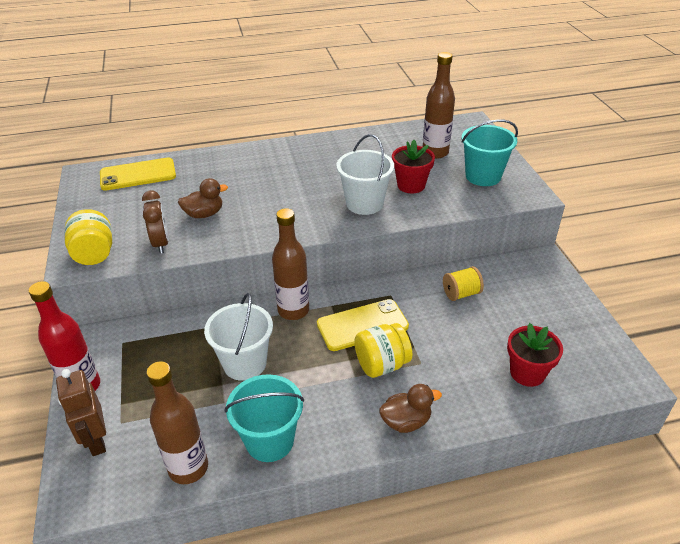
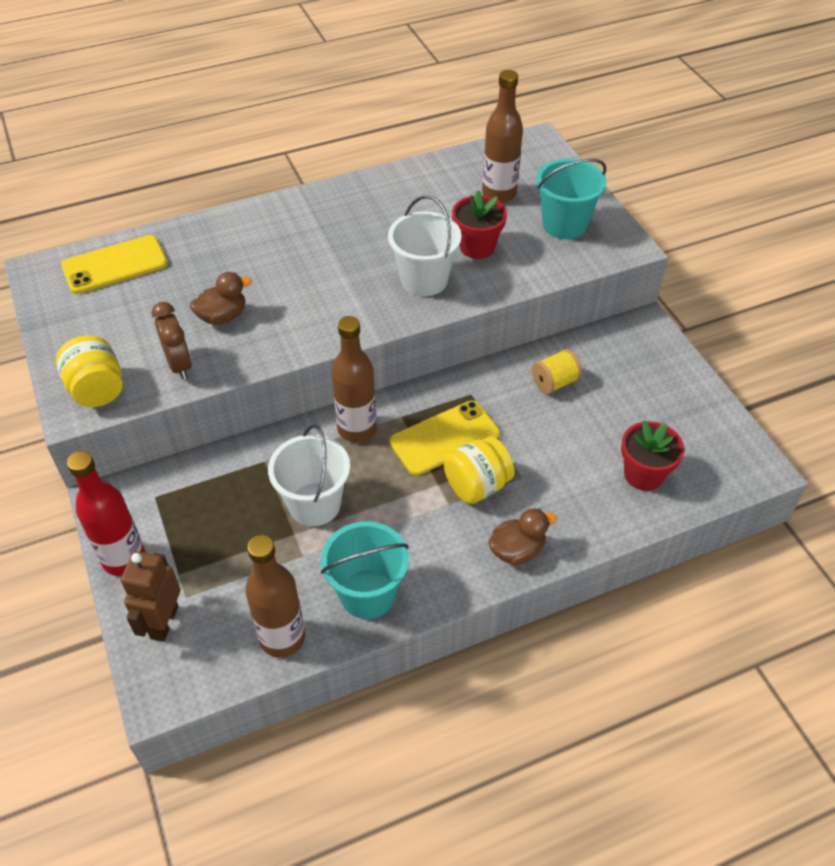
camera: 10 degrees left, 10 degrees up
(96, 441) = (164, 622): brown robot -> brown robot turned 45 degrees clockwise

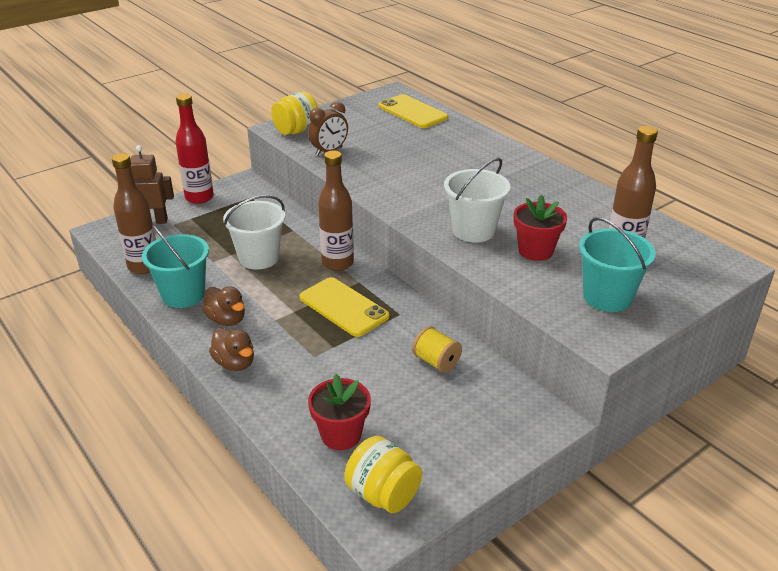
camera: 75 degrees right, 15 degrees down
(222, 316) = (383, 156): brown duck -> brown duck (226, 320)
(477, 485) = (298, 332): yellow jar -> yellow jar (383, 494)

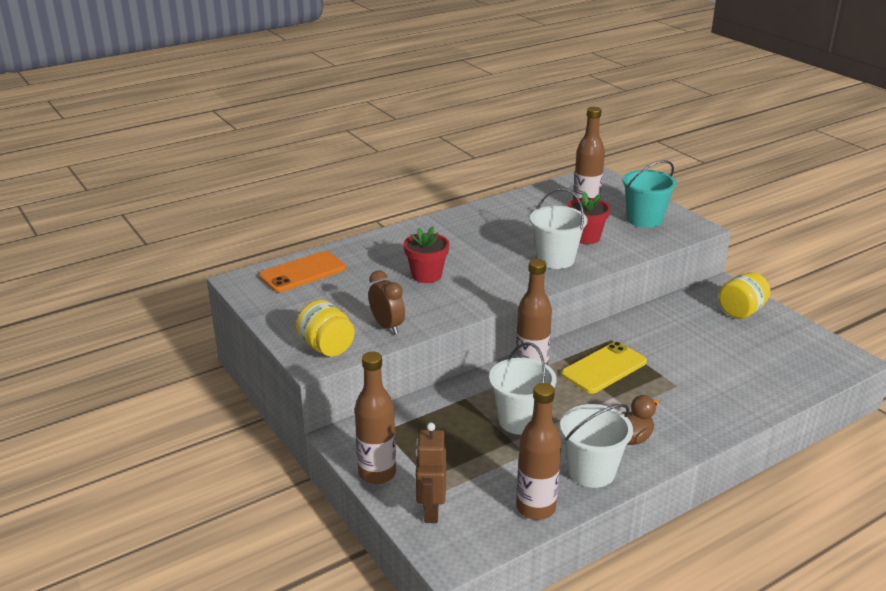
camera: 85 degrees left, 5 degrees down
(183, 295) = (591, 471): turquoise bucket -> white bucket
(199, 197) = (377, 473): red bottle -> brown bottle
(235, 363) = (696, 430): brown duck -> none
(341, 435) = (769, 373): red flower pot -> red flower pot (426, 275)
(383, 494) = (820, 357): yellow jar -> yellow jar (741, 311)
(413, 112) = (302, 272): yellow phone -> orange phone
(436, 362) = (672, 326): yellow spool -> none

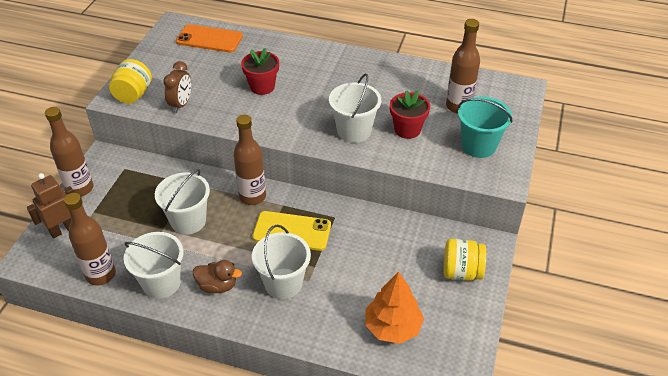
camera: 50 degrees right, 15 degrees up
(667, 400) = (283, 283): none -> white bucket
(772, 368) = (393, 327): none -> orange tree

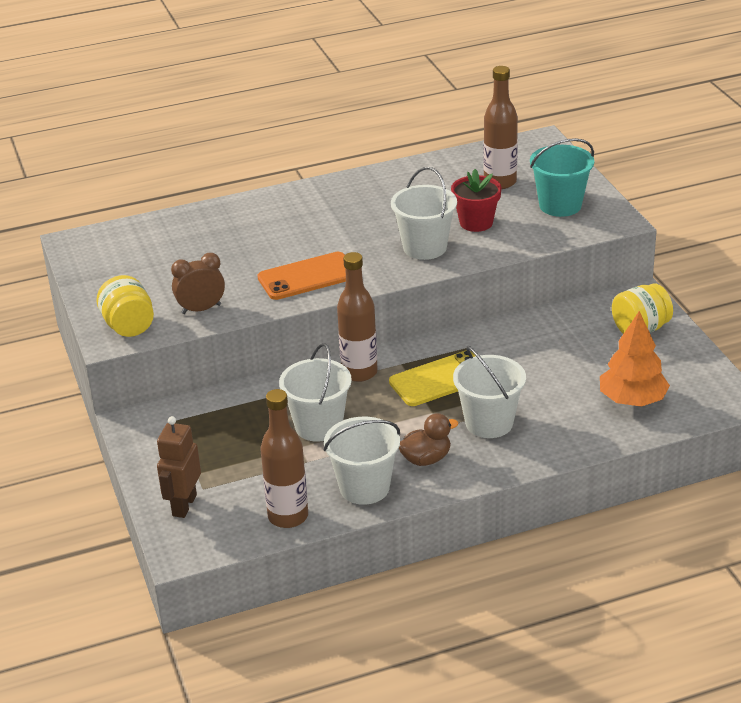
camera: 35 degrees left, 10 degrees down
(80, 189) = (148, 463): brown bottle -> none
(181, 104) = (201, 309): brown clock -> brown clock turned 90 degrees counterclockwise
(209, 39) = (141, 238): orange phone -> orange phone (307, 277)
(262, 87) = (271, 254): red flower pot -> none

